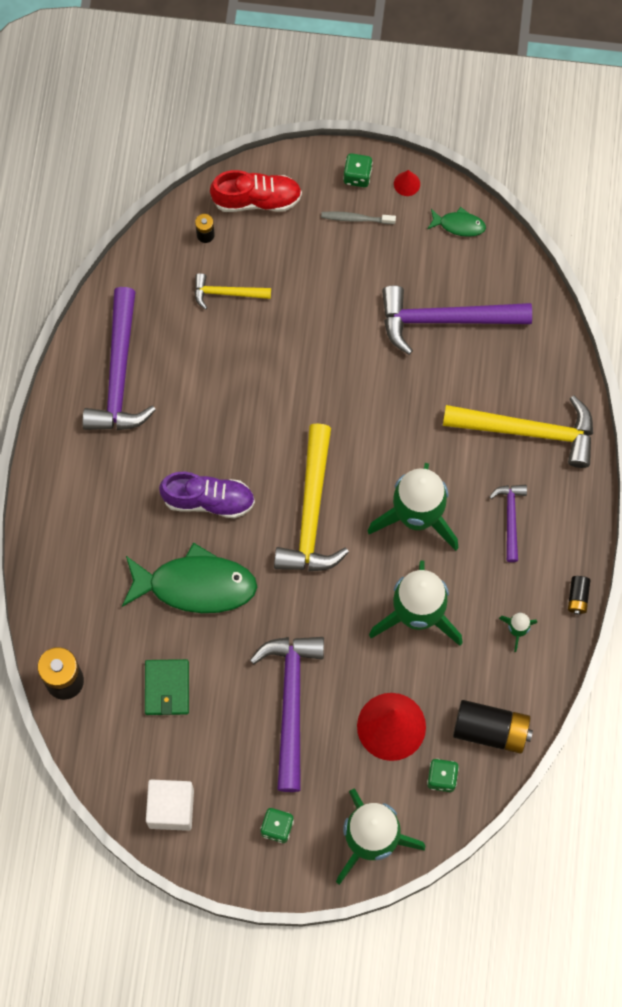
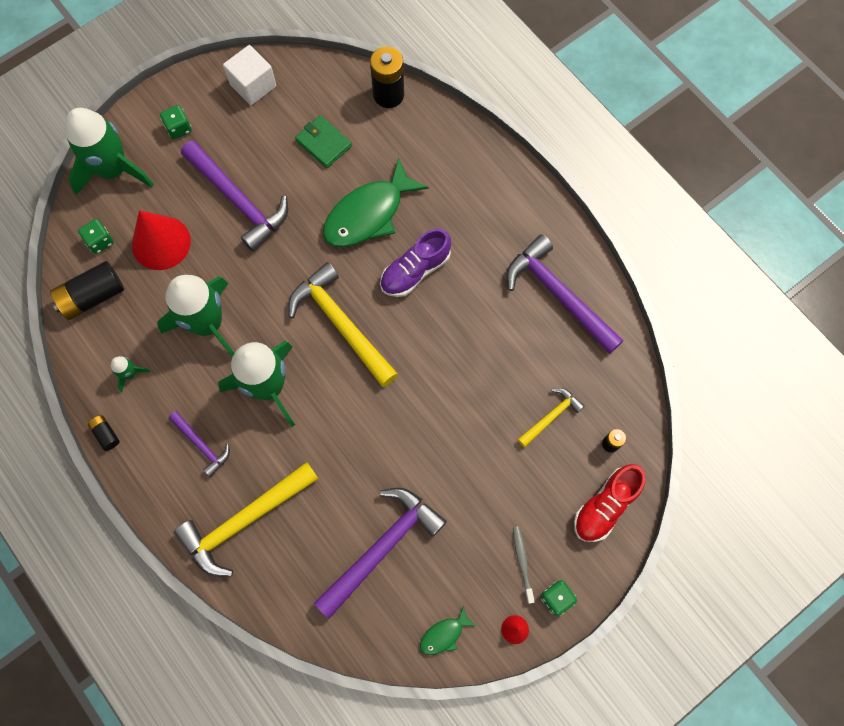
camera: 135 degrees right, 0 degrees up
(356, 218) = (522, 562): grey toothbrush -> grey toothbrush turned 60 degrees counterclockwise

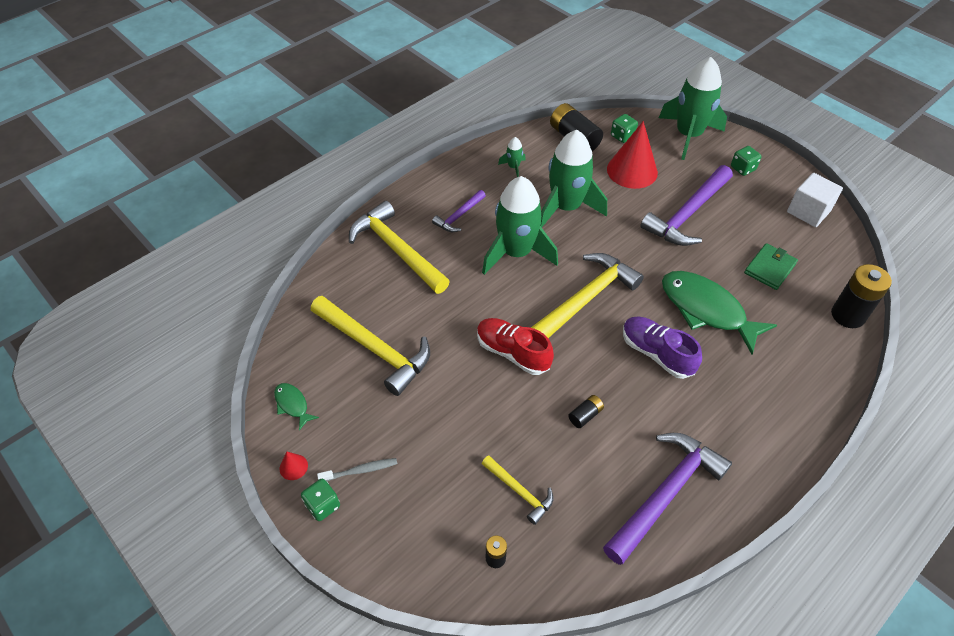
camera: 85 degrees right, 20 degrees down
(106, 434) = (462, 160): black battery -> black battery (585, 415)
(382, 547) = (375, 349): purple hammer -> yellow hammer
(605, 506) = (423, 554): red shoe -> red shoe (512, 353)

